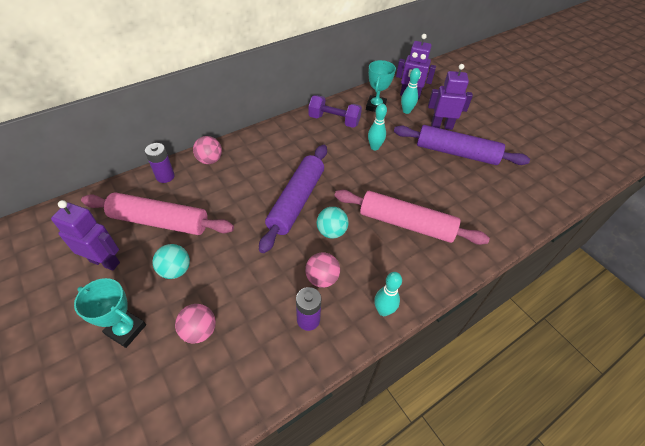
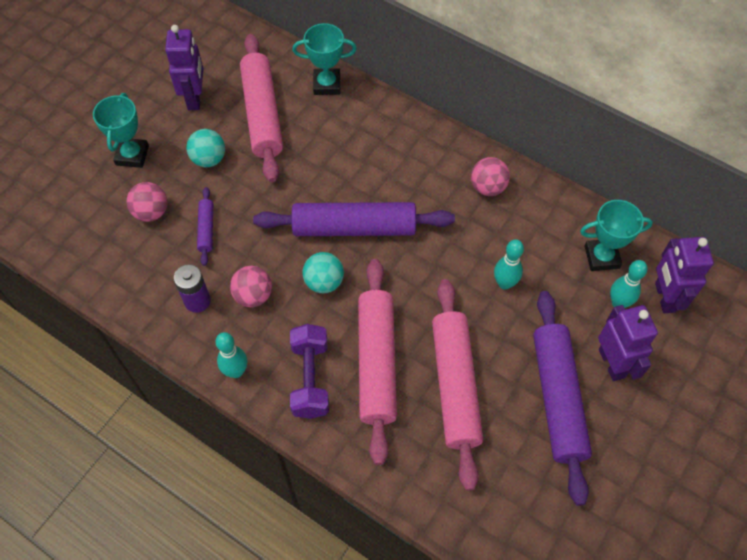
camera: 70 degrees right, 10 degrees up
(165, 176) = (327, 84): purple battery -> turquoise trophy
(210, 160) = (375, 112): pink ball -> pink ball (488, 187)
(243, 293) = (206, 229): none -> purple rolling pin
(334, 120) = (532, 214): purple dumbbell -> purple dumbbell (310, 378)
(435, 192) = (455, 385): none -> pink rolling pin

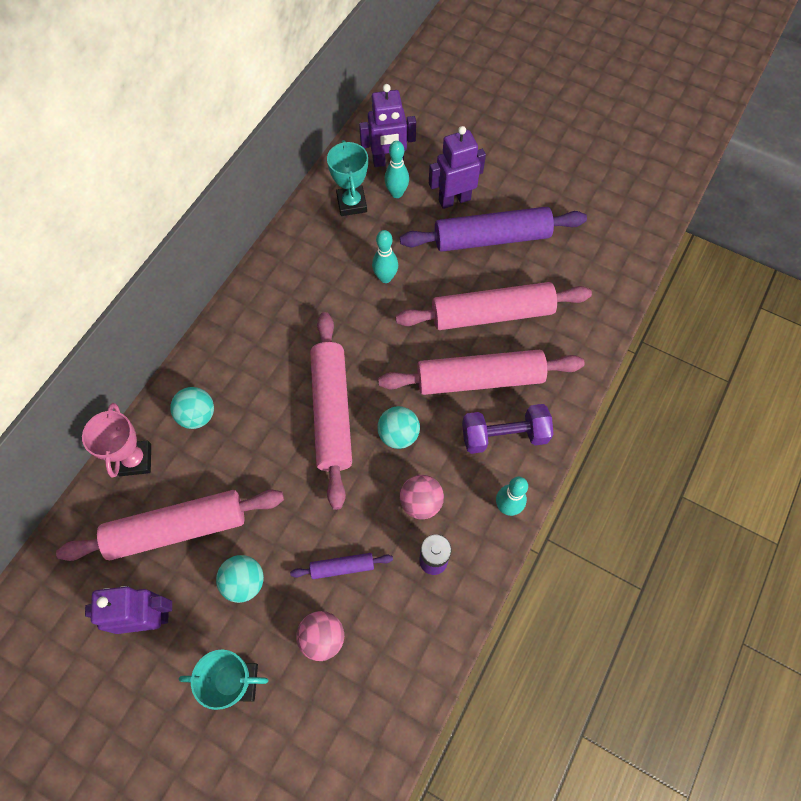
camera: 95 degrees left, 5 degrees up
(327, 84) = (135, 460): turquoise trophy -> pink trophy
(354, 228) = (332, 412): purple rolling pin -> pink rolling pin
(362, 125) = (197, 415): none -> turquoise ball
(488, 187) = (278, 293): pink ball -> none

